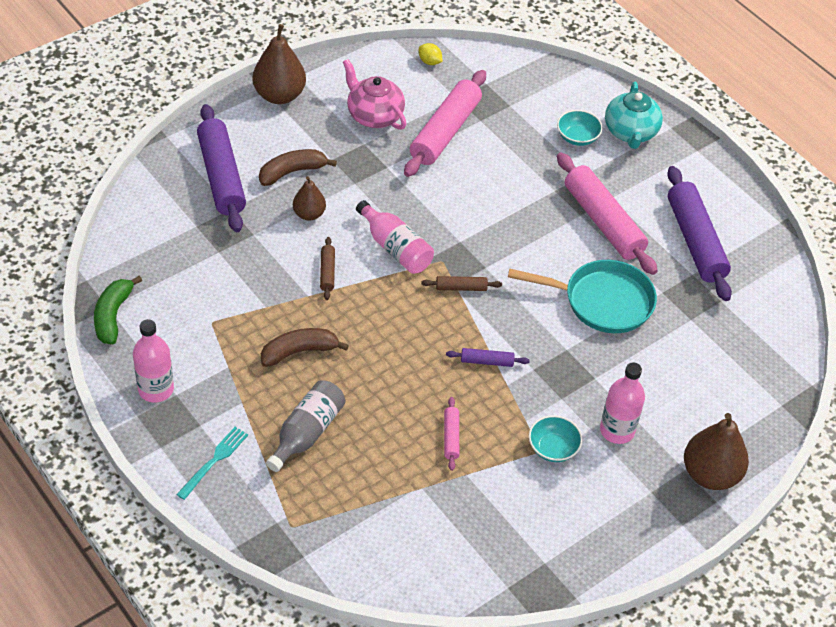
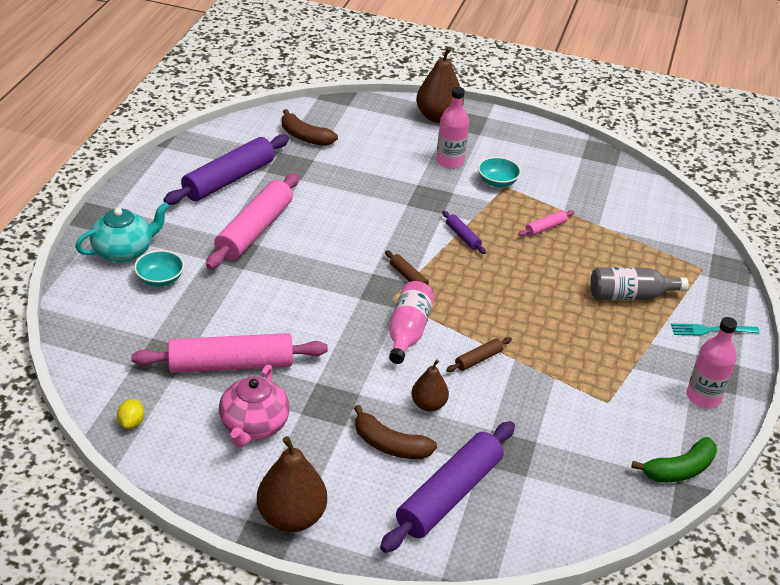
camera: 125 degrees left, 10 degrees down
(299, 351) = (571, 335): brown banana -> brown banana (305, 137)
(602, 301) = (342, 203): turquoise pan -> none

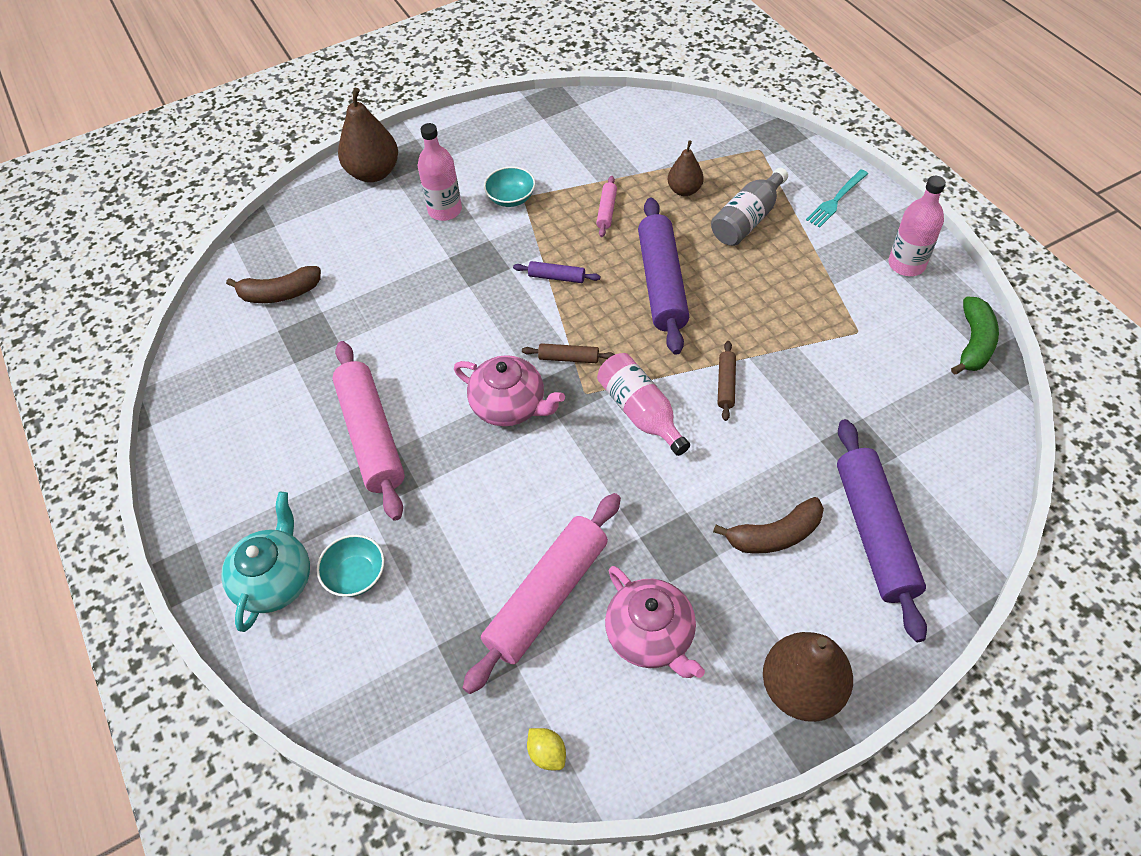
camera: 40 degrees left, 15 degrees up
(229, 179) = (270, 403): purple rolling pin -> purple rolling pin (662, 283)
(342, 272) = (509, 406): none -> pink teapot
(428, 404) = (749, 466): brown pear -> brown pear (684, 190)

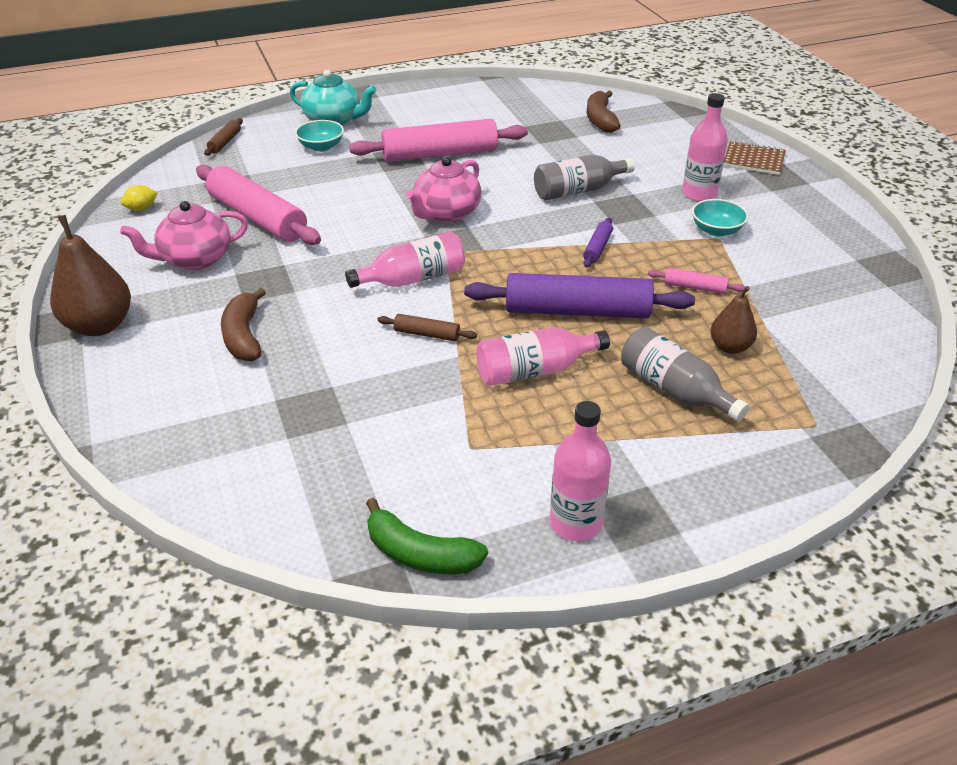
camera: 95 degrees right, 15 degrees down
(373, 173) = (753, 160): brown pear -> brown notebook
(448, 300) = (578, 191): none -> grey bottle
(568, 358) = (491, 246): brown rolling pin -> brown rolling pin (225, 142)
(752, 303) = (534, 370): none -> pink bottle
(835, 200) = (709, 479): turquoise fork -> none
(874, 532) = (210, 400): purple rolling pin -> none

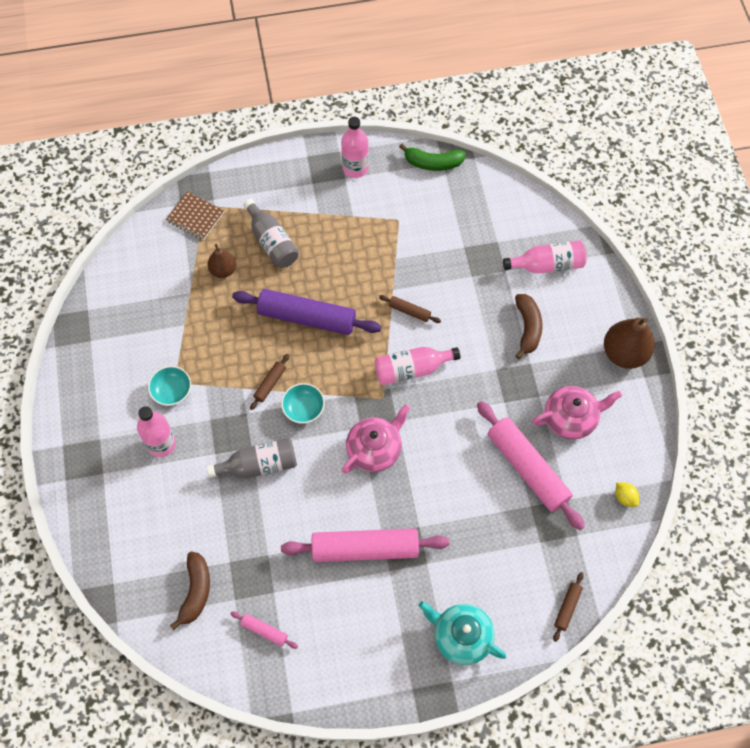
camera: 170 degrees left, 25 degrees up
(141, 209) = (625, 497): yellow lemon -> yellow lemon turned 75 degrees clockwise
(321, 147) = (474, 582): turquoise bowl -> turquoise bowl (303, 409)
(420, 554) = (433, 163): green banana -> green banana turned 150 degrees clockwise
(534, 370) = (349, 269): pink bottle -> pink bottle (547, 265)
(597, 248) = (270, 384): purple rolling pin -> brown rolling pin
(694, 287) = (219, 329): pink rolling pin -> pink rolling pin (264, 631)
(753, 160) = (88, 489): brown notebook -> brown notebook (195, 217)

